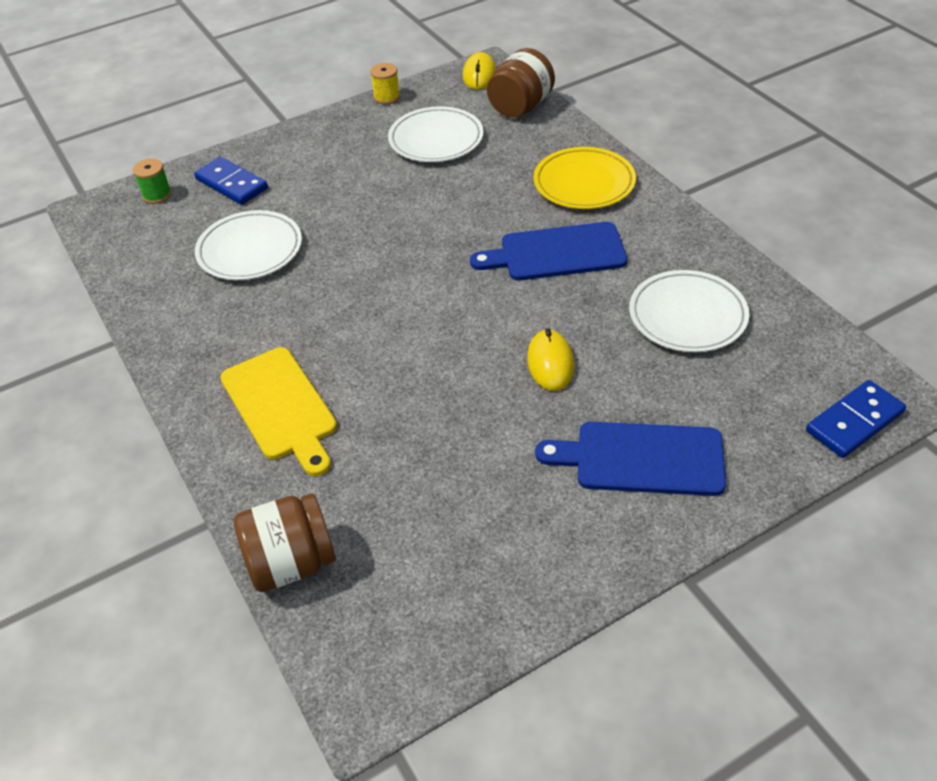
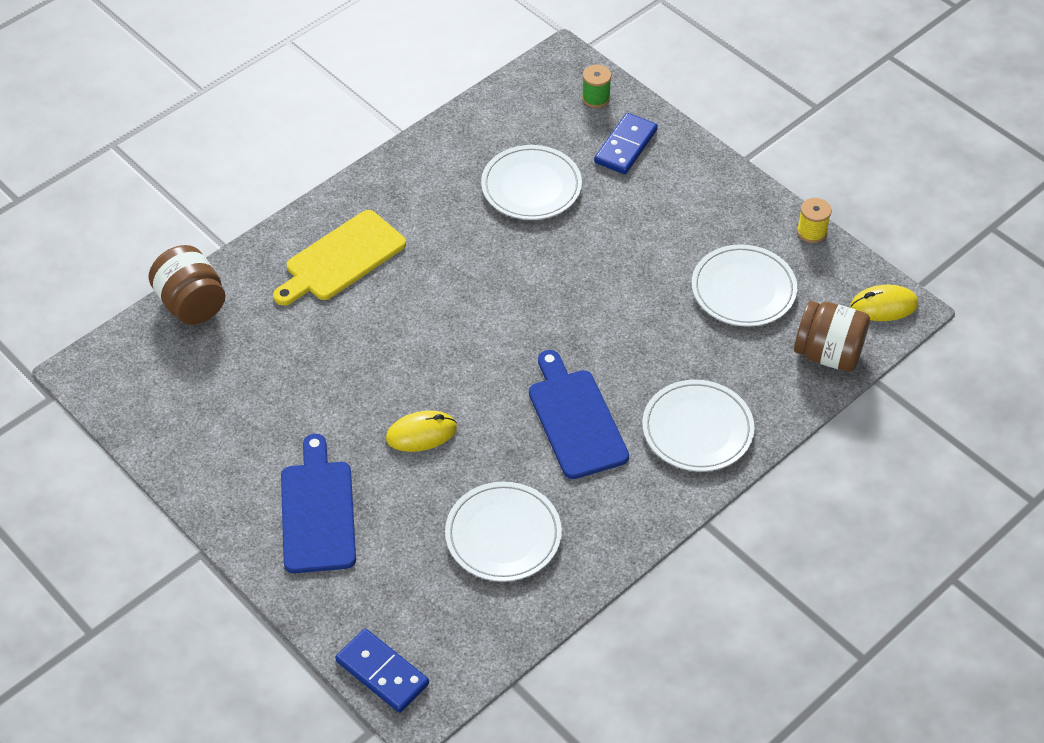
camera: 75 degrees right, 5 degrees up
(584, 183) = (697, 429): yellow plate -> white plate

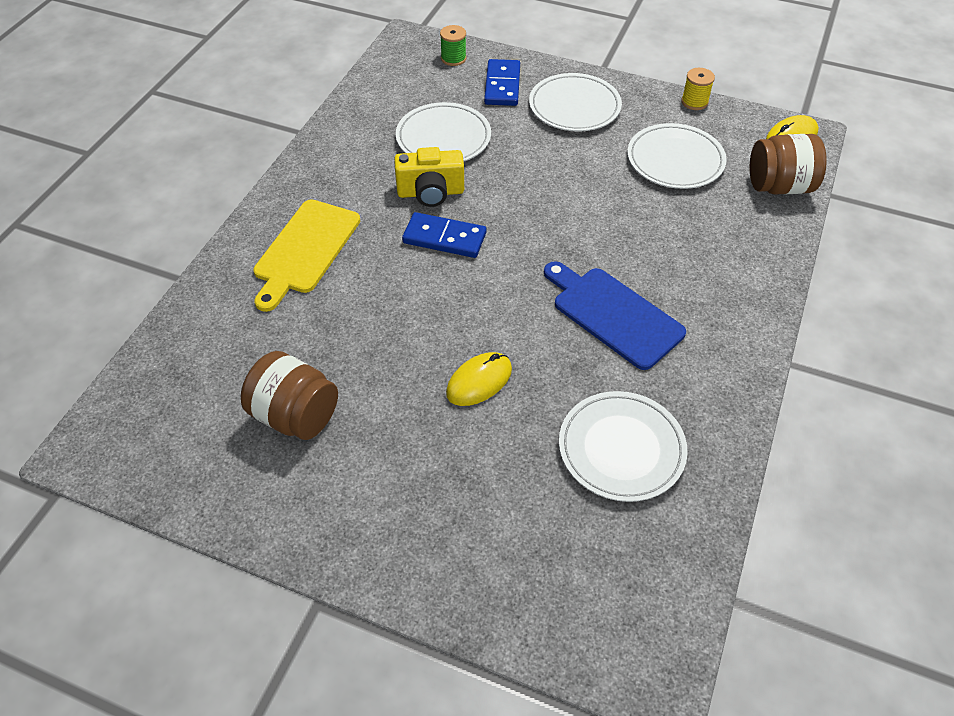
camera: 25 degrees left, 0 degrees up
(191, 304) = (172, 342): brown jar -> brown jar (295, 415)
(318, 511) = (421, 501): blue cutting board -> none
(382, 673) = (596, 653): blue domino -> blue domino (444, 238)
(485, 241) = (430, 193): none -> yellow camera
(697, 429) = (723, 284): white plate -> white plate (574, 107)

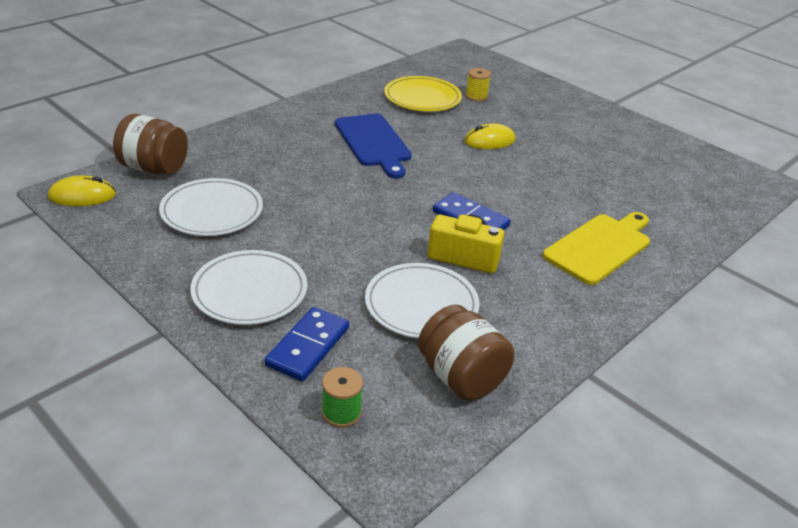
camera: 160 degrees left, 15 degrees down
(295, 415) = (619, 159): brown jar -> brown jar (461, 377)
(621, 449) = (422, 98): white plate -> yellow plate
(694, 102) = (120, 254): yellow spool -> yellow spool (476, 96)

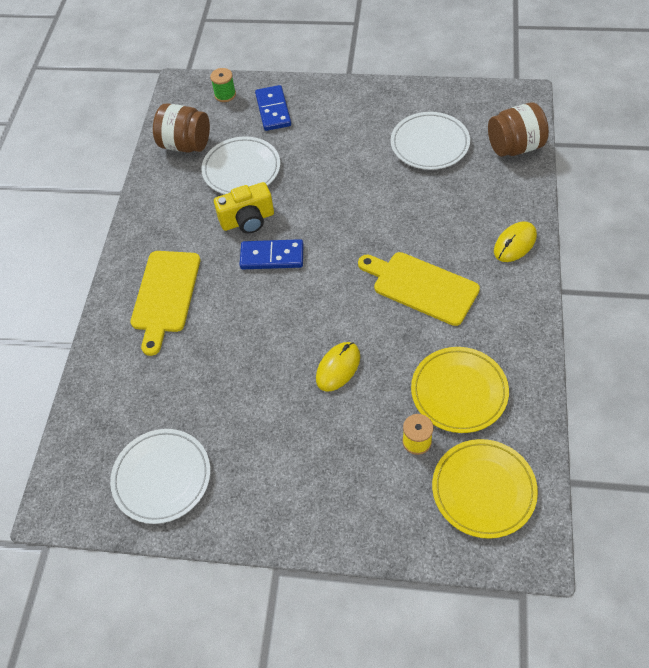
camera: 150 degrees right, 20 degrees up
(82, 196) = (512, 101): yellow mouse -> yellow mouse (515, 243)
(250, 291) = (337, 115): white plate -> white plate (162, 477)
(373, 143) = (421, 286): blue cutting board -> yellow cutting board
(461, 70) = (483, 490): none -> yellow plate

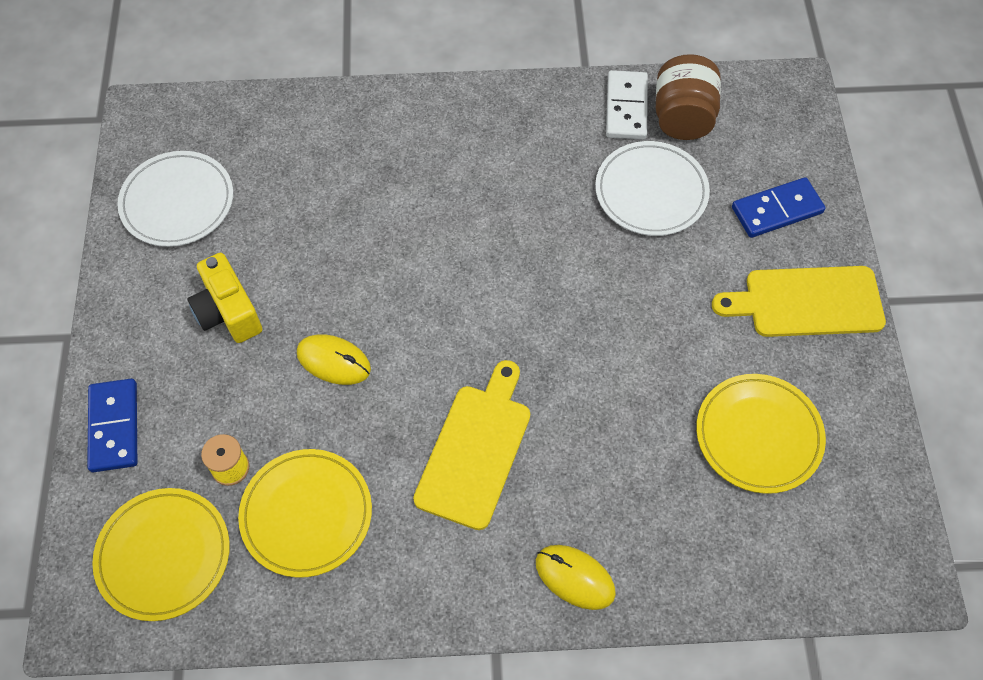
camera: 75 degrees right, 5 degrees up
(165, 295) = (425, 150): yellow cutting board -> yellow cutting board (806, 302)
(167, 173) = (626, 107): none -> white domino
(225, 95) = (792, 144): green spool -> none
(247, 220) = (560, 216): yellow camera -> yellow camera (228, 312)
(272, 257) = (502, 256): blue domino -> blue domino (114, 427)
(429, 144) = (758, 435): white plate -> yellow plate
(514, 147) = (782, 568): brown jar -> none

